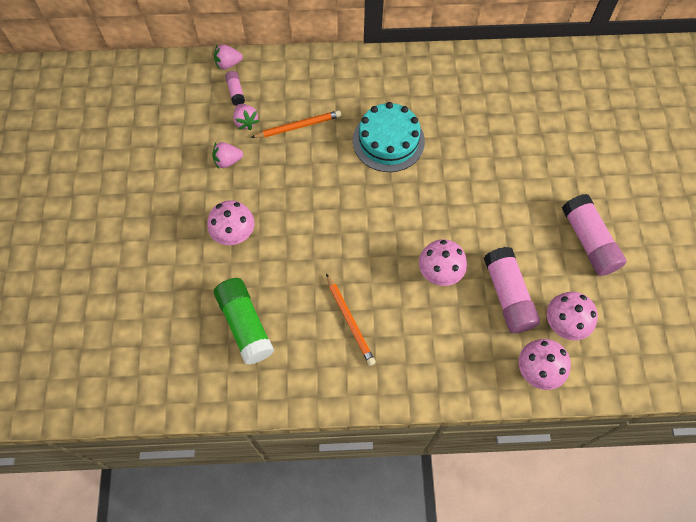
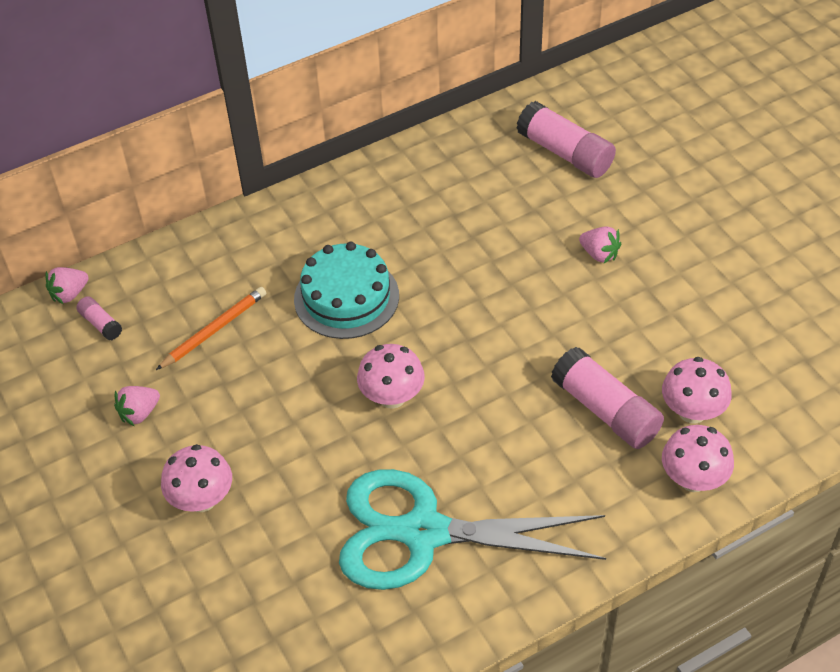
camera: 25 degrees left, 15 degrees down
(245, 325) = (284, 604): green glue stick -> none
(246, 122) = (137, 354): pink strawberry -> pink strawberry (599, 254)
(350, 321) = (424, 533): orange pencil -> turquoise scissors
(439, 272) = (505, 422): pink mushroom -> pink mushroom (392, 396)
(588, 241) = (664, 306): pink glue stick -> pink glue stick (565, 153)

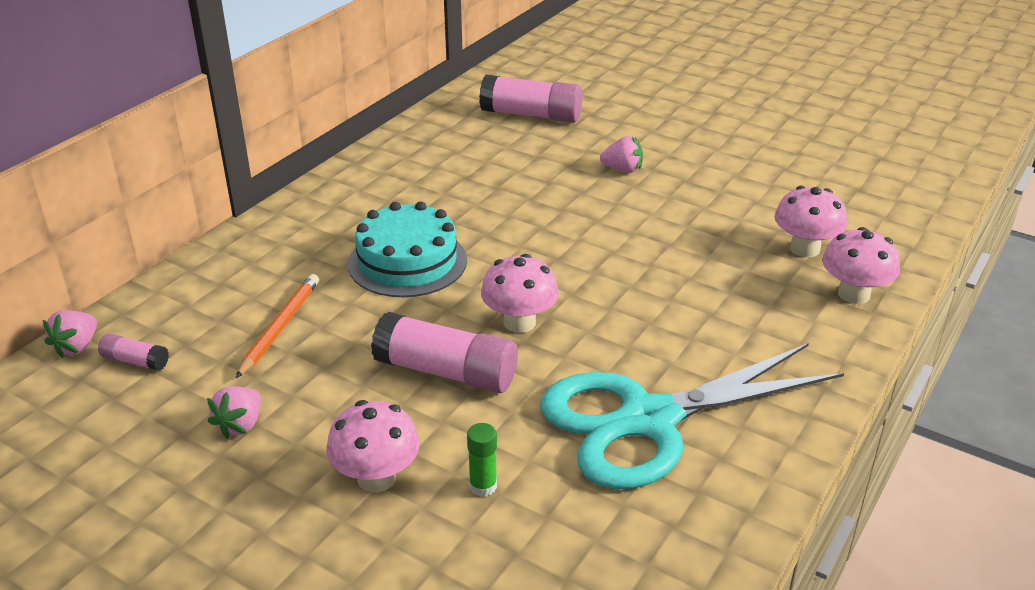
camera: 30 degrees left, 15 degrees down
(268, 538) = (483, 486): none -> green glue stick
(605, 410) = (731, 271): pink glue stick -> pink glue stick (446, 372)

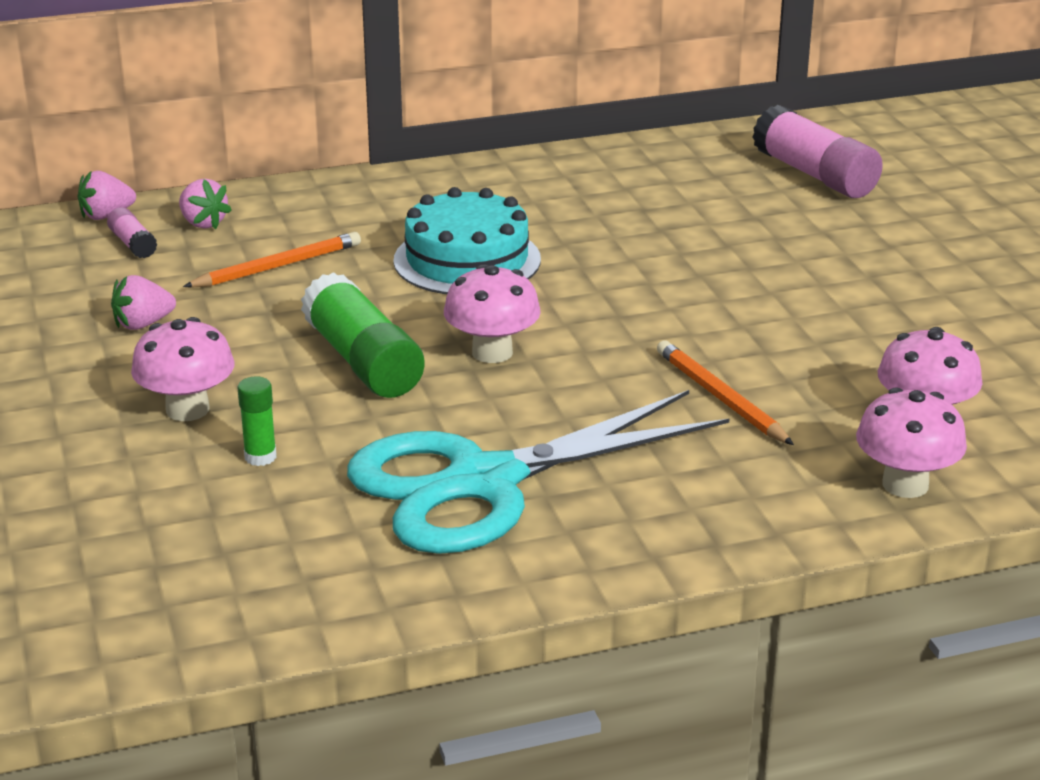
camera: 40 degrees right, 5 degrees down
(446, 372) = (363, 361): pink glue stick -> green glue stick
(622, 169) = (833, 264): pink strawberry -> pink strawberry (203, 223)
(649, 420) = (484, 482): turquoise scissors -> turquoise scissors turned 45 degrees counterclockwise
(690, 287) = (720, 397): none -> orange pencil

